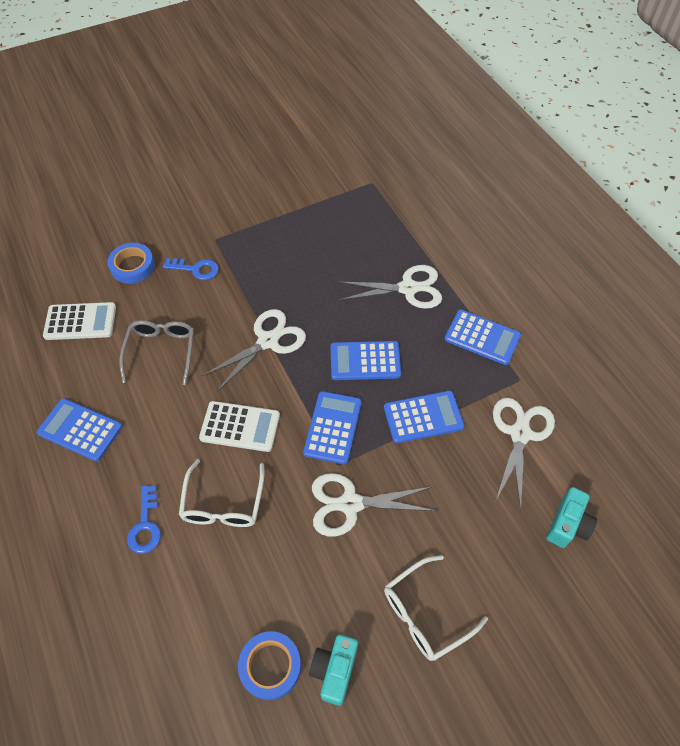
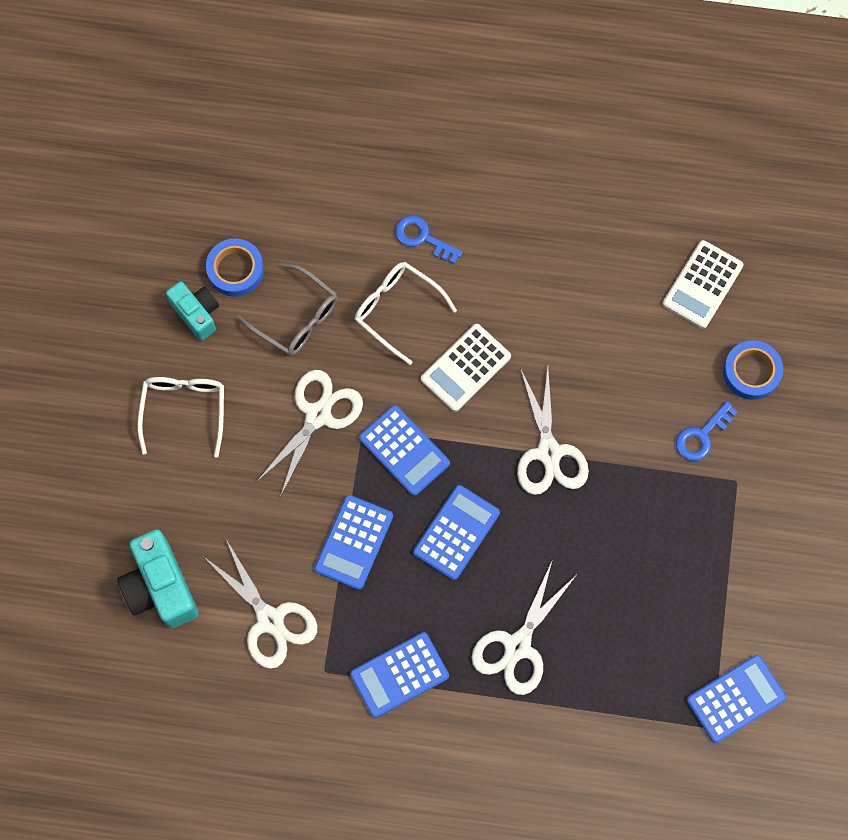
camera: 125 degrees right, 15 degrees up
(80, 430) = (562, 228): blue calculator -> blue calculator (736, 699)
(161, 352) = (607, 343): grey glasses -> grey glasses (296, 317)
(567, 524) = (160, 587): turquoise camera -> turquoise camera, size x1.55

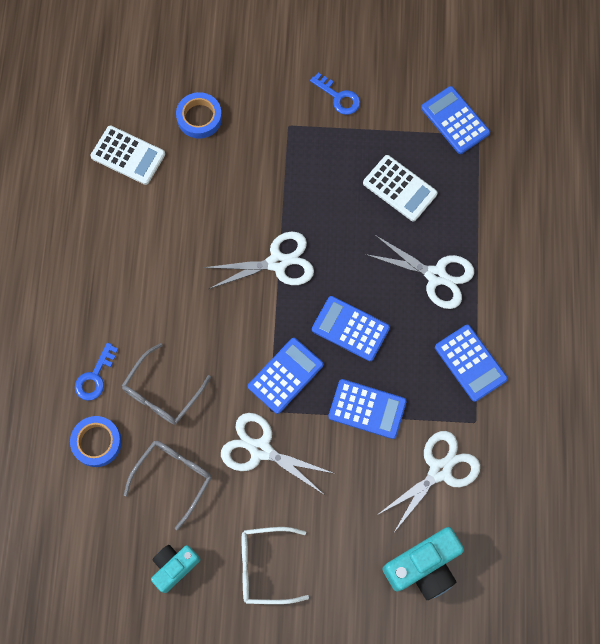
camera: 95 degrees left, 0 degrees up
(235, 270) = (131, 536): blue tape -> blue tape (97, 442)
(397, 310) = (162, 392): white glasses -> grey glasses
(465, 368) = (210, 332): white calculator -> white calculator (399, 188)
(702, 435) = (254, 151): blue key -> blue key (338, 97)

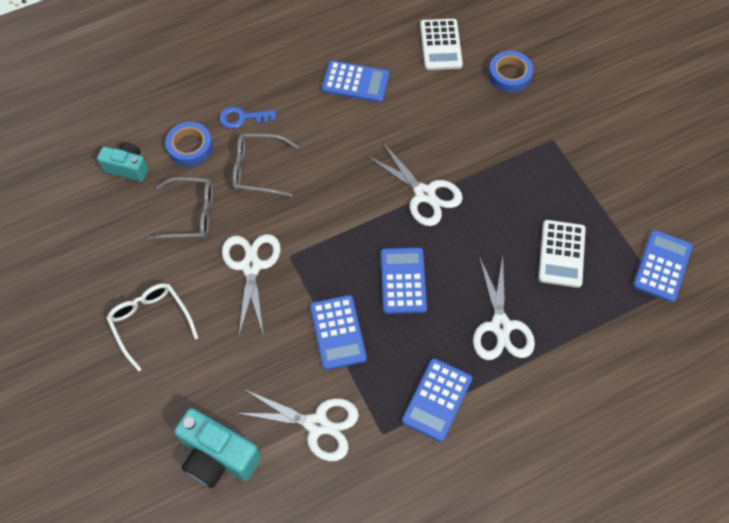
camera: 60 degrees right, 10 degrees down
(174, 567) = (116, 254): turquoise camera -> turquoise camera (127, 168)
(285, 375) = (328, 252): blue calculator -> blue calculator (355, 82)
(338, 97) = (608, 163): blue key -> none

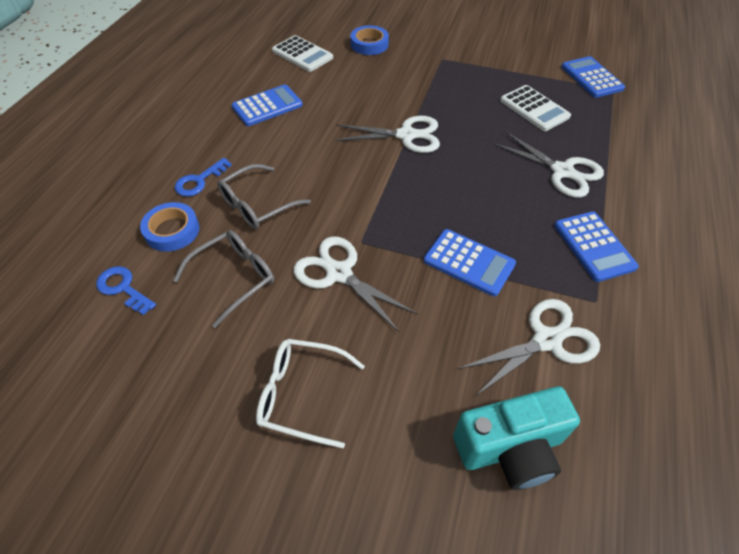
camera: 45 degrees left, 10 degrees down
(127, 168) = (123, 288): turquoise camera -> blue key
(403, 281) = (465, 194): blue calculator -> none

